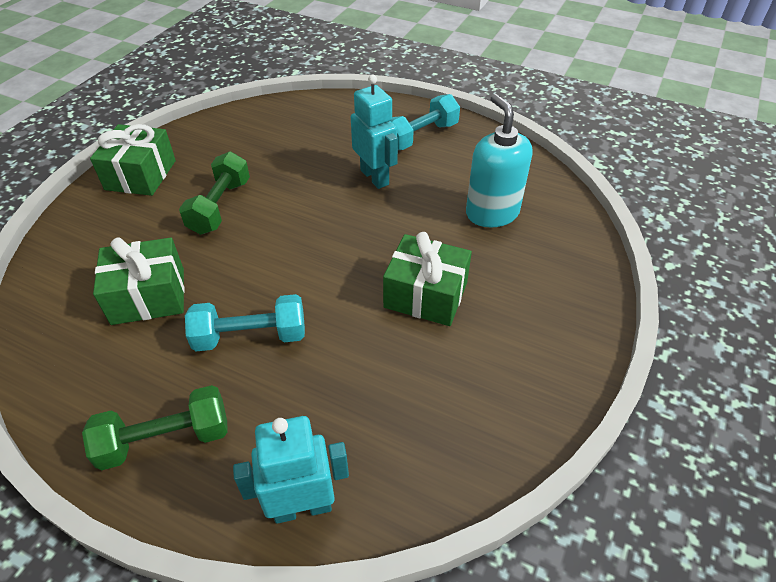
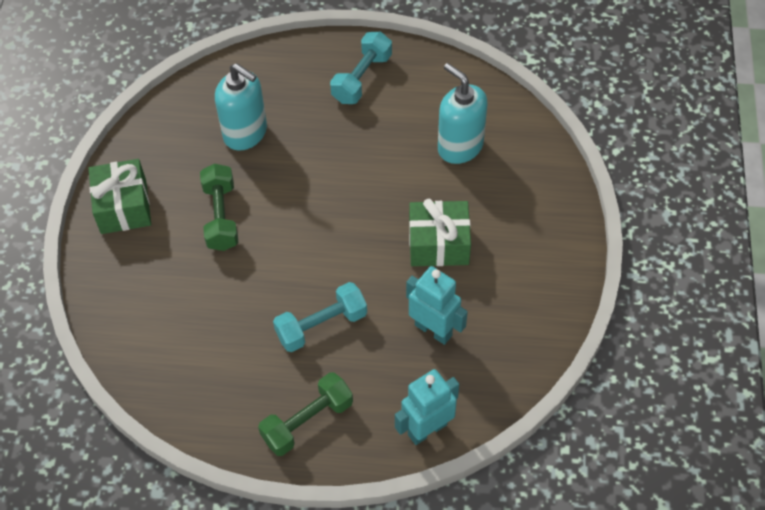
camera: 20 degrees left, 10 degrees up
(148, 296) = (217, 320): green gift -> none
(288, 150) = (245, 133): none -> turquoise soap dispenser
(375, 177) = (342, 140): turquoise robot -> turquoise robot (433, 330)

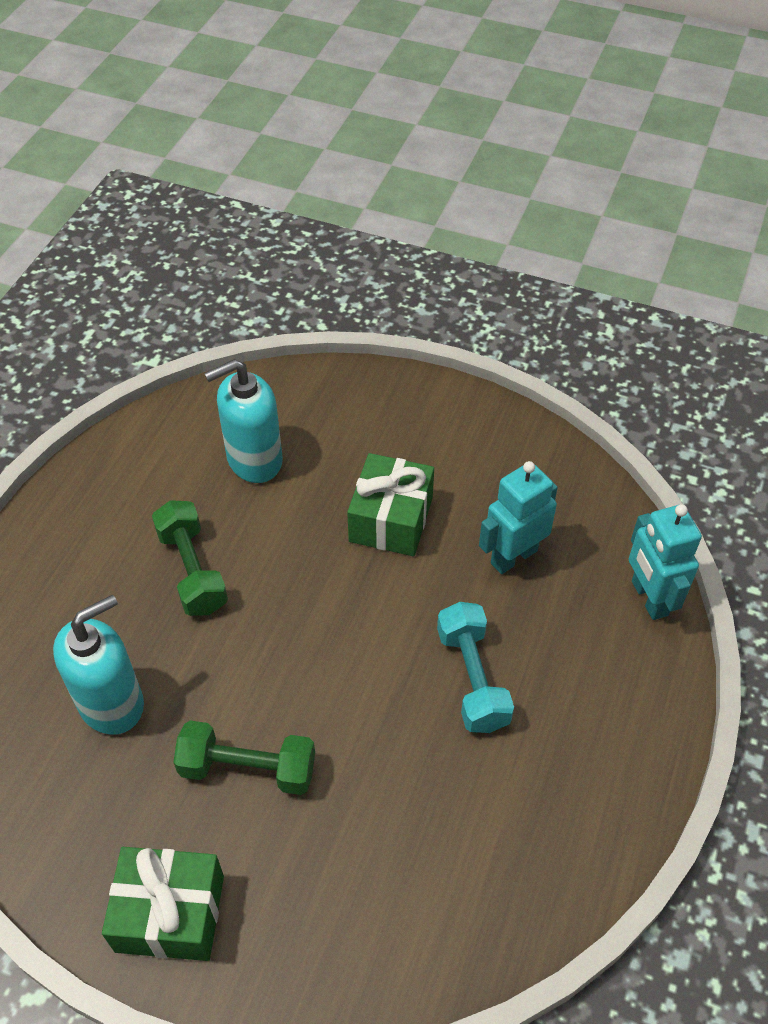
camera: 75 degrees left, 5 degrees down
(307, 421) = (612, 729): green dumbbell -> green dumbbell (192, 570)
(362, 78) = (89, 536): turquoise dumbbell -> none

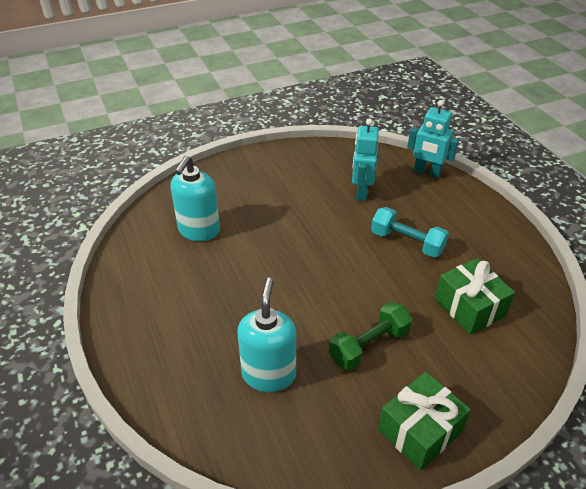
camera: 45 degrees left, 10 degrees down
(192, 570) = (231, 292): green dumbbell -> none
(391, 519) = (294, 212): green gift -> green gift (469, 307)

